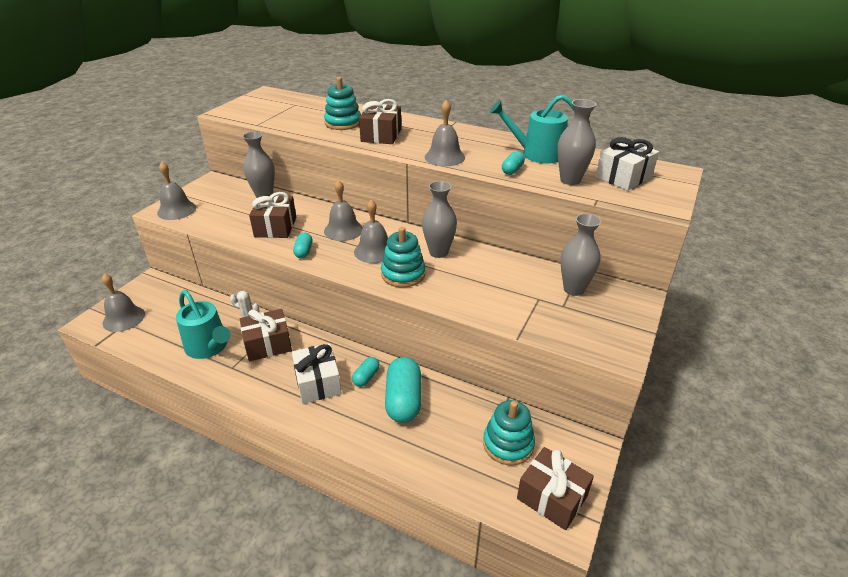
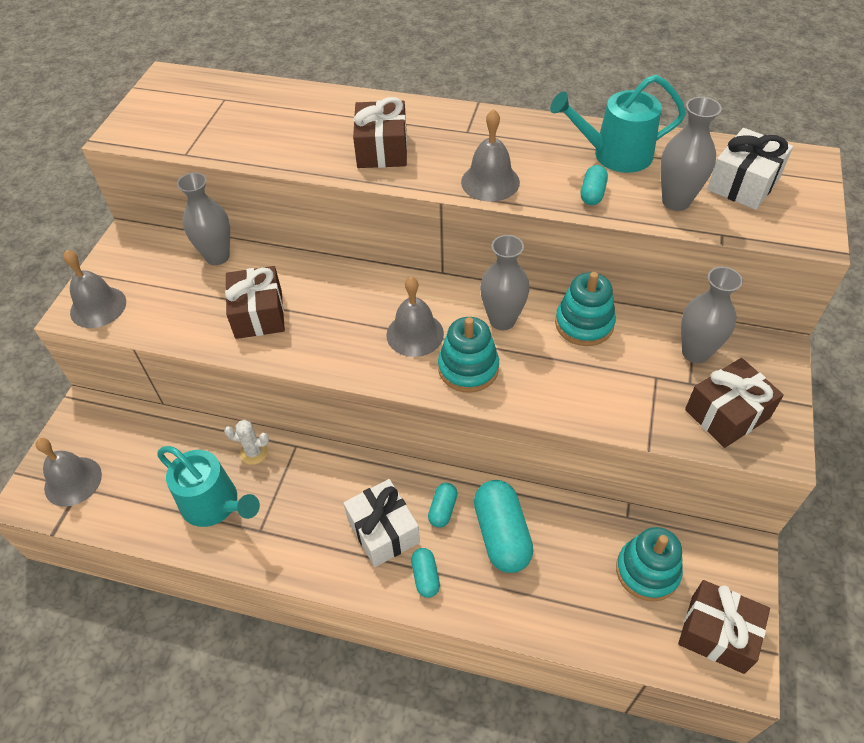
camera: 10 degrees left, 15 degrees up
(268, 344) = (294, 484): brown gift -> brown gift (727, 414)
(304, 251) = (317, 353): turquoise capsule -> turquoise capsule (425, 576)
(343, 123) = (315, 131): turquoise stacking toy -> turquoise stacking toy (584, 324)
(343, 230) = (357, 303): grey bell -> none

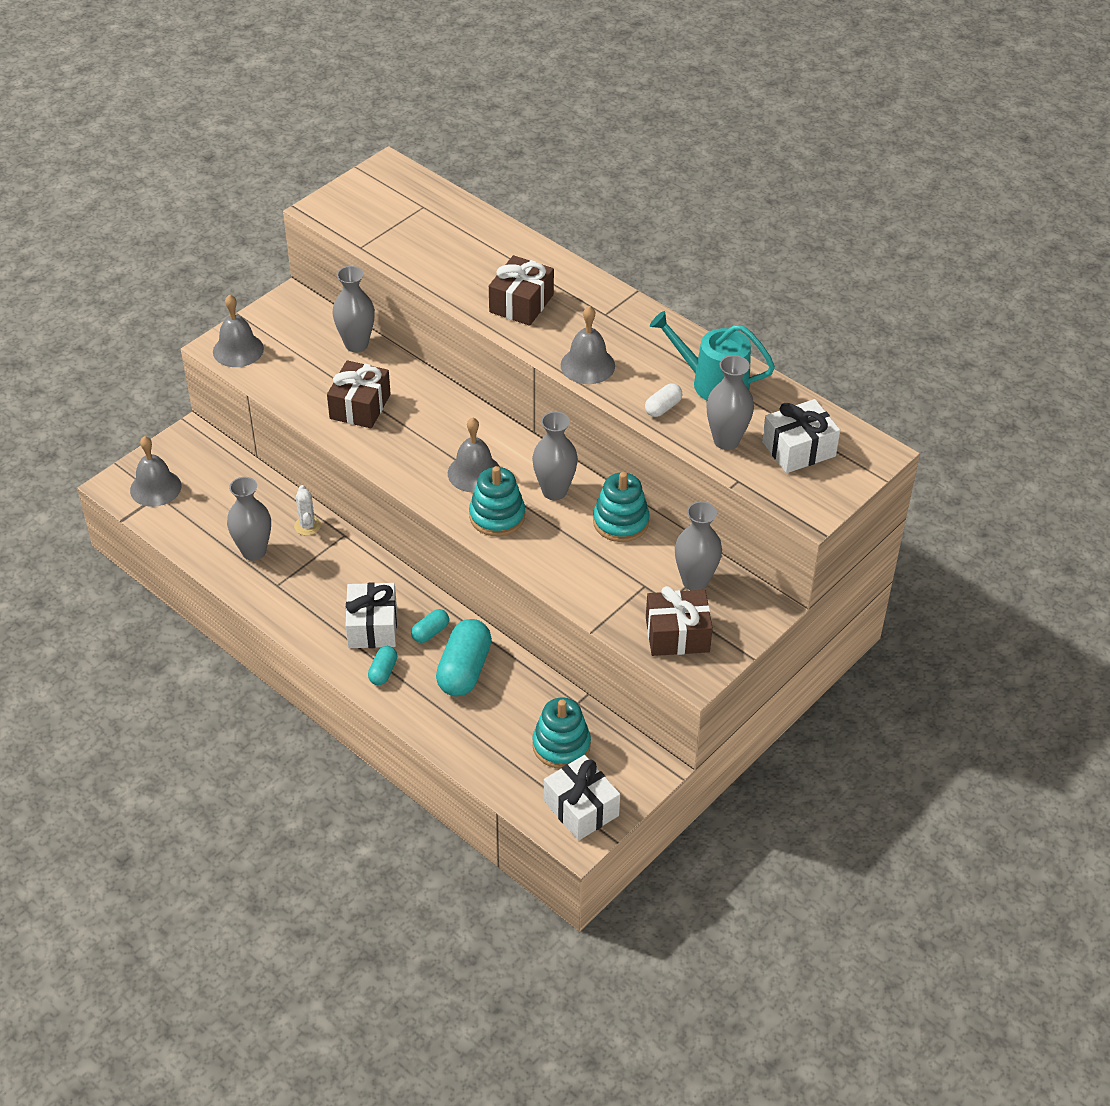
camera: 25 degrees right, 5 degrees down
(215, 505) = (254, 551): turquoise watering can -> grey vase
(254, 452) = (307, 526): white cactus -> white cactus turned 45 degrees clockwise
(592, 194) = (663, 407): turquoise capsule -> white capsule
(717, 633) = (581, 808): brown gift -> white gift

